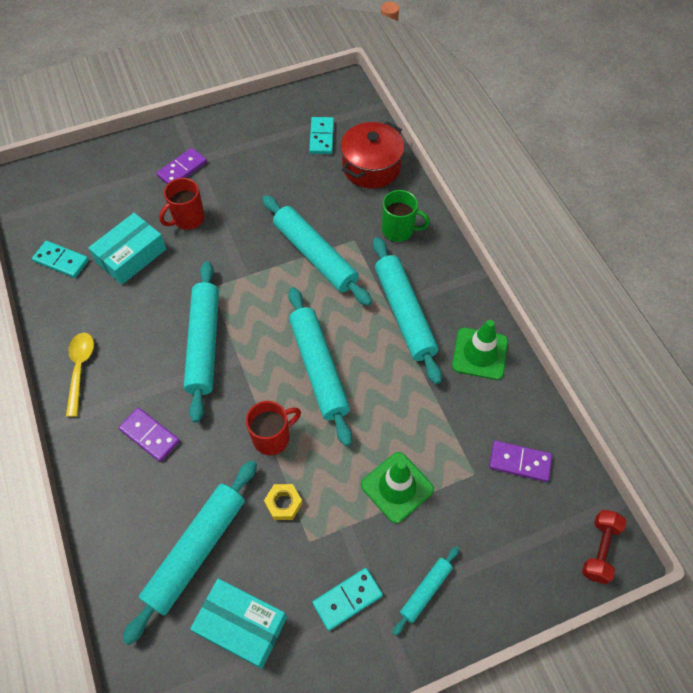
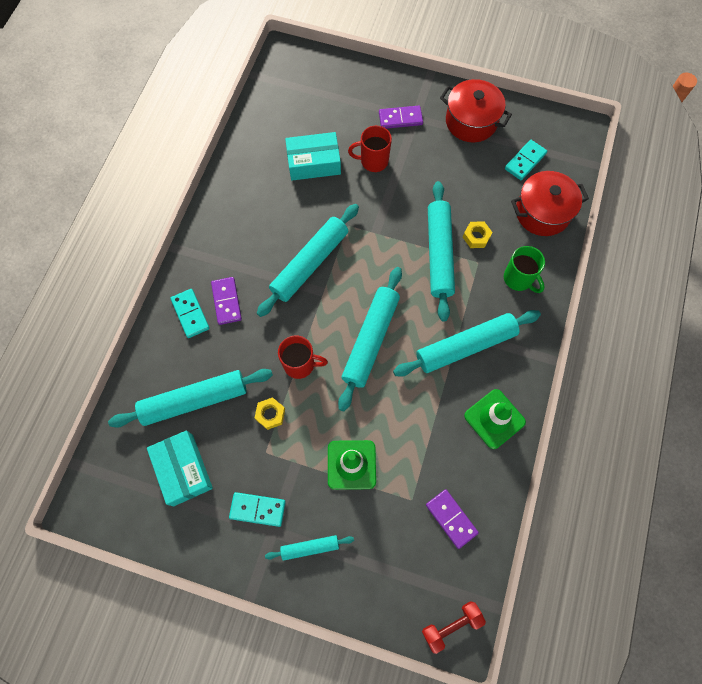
camera: 40 degrees right, 10 degrees up
(61, 261) = (266, 134): turquoise domino -> turquoise domino (190, 314)
(80, 369) = (220, 222): yellow spoon -> none
(248, 134) = (471, 121): none -> red pot
(334, 221) = (476, 237): none -> yellow nut
(404, 314) = (465, 346): turquoise rolling pin -> turquoise rolling pin turned 45 degrees clockwise

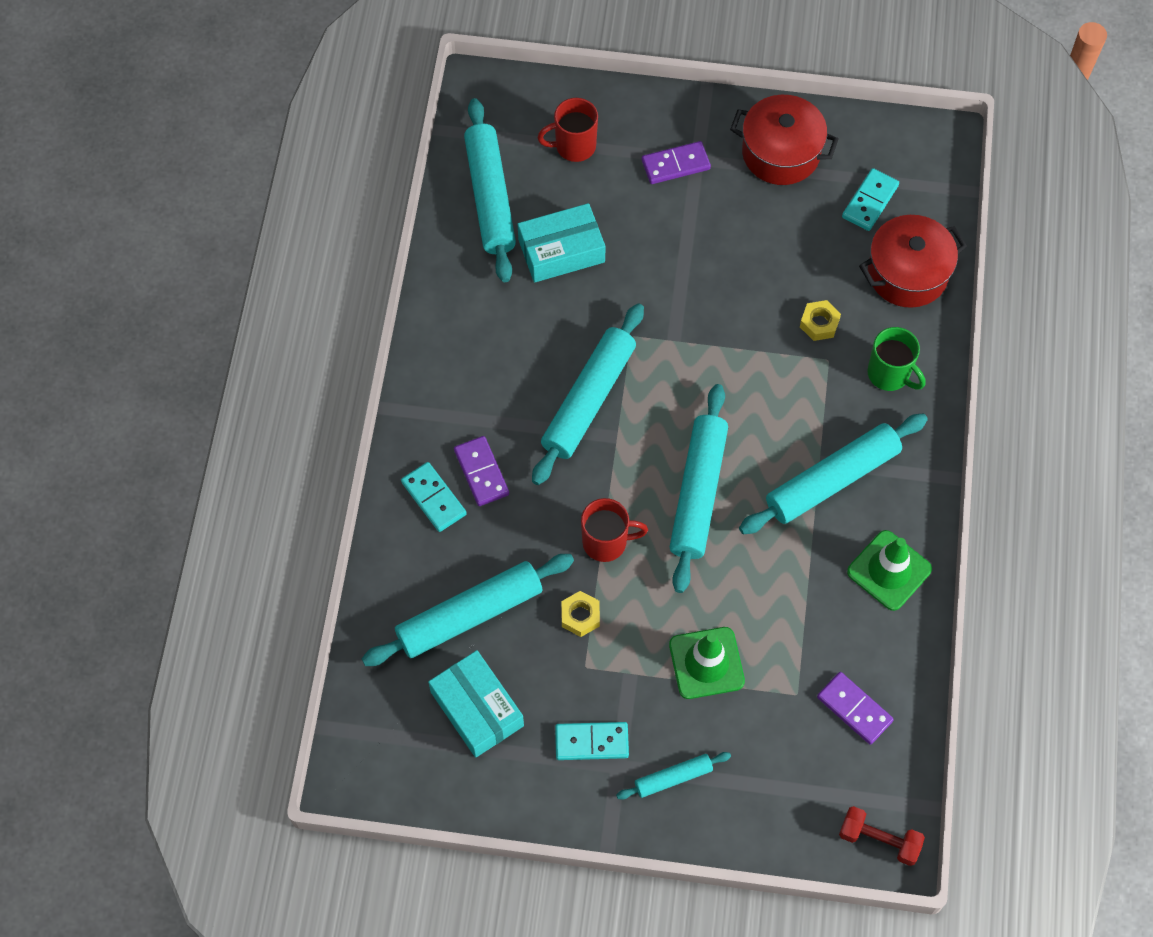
camera: 10 degrees left, 5 degrees down
(373, 161) = (648, 235): red mug -> red mug (574, 146)
(439, 254) = (771, 356): turquoise rolling pin -> turquoise rolling pin (490, 197)
(451, 625) = (879, 840): red dumbbell -> red dumbbell turned 60 degrees clockwise

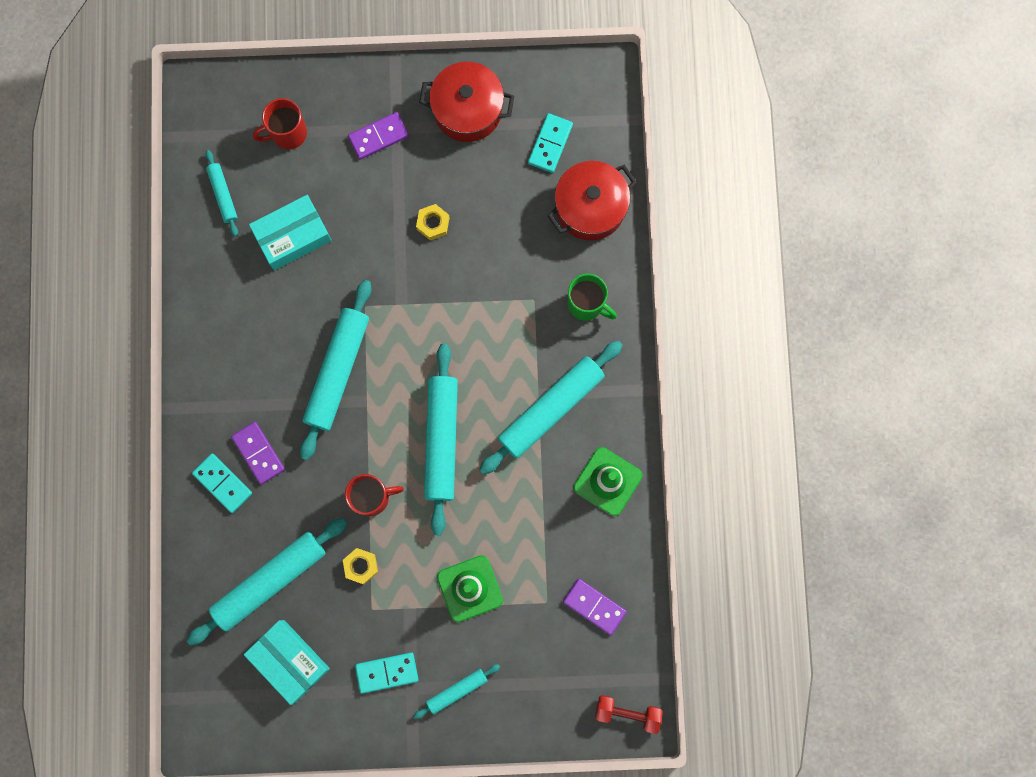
camera: 10 degrees left, 15 degrees up
(490, 197) = (223, 195): turquoise rolling pin -> turquoise rolling pin, size x0.50
(819, 323) = (522, 267): yellow nut -> yellow nut (433, 223)

